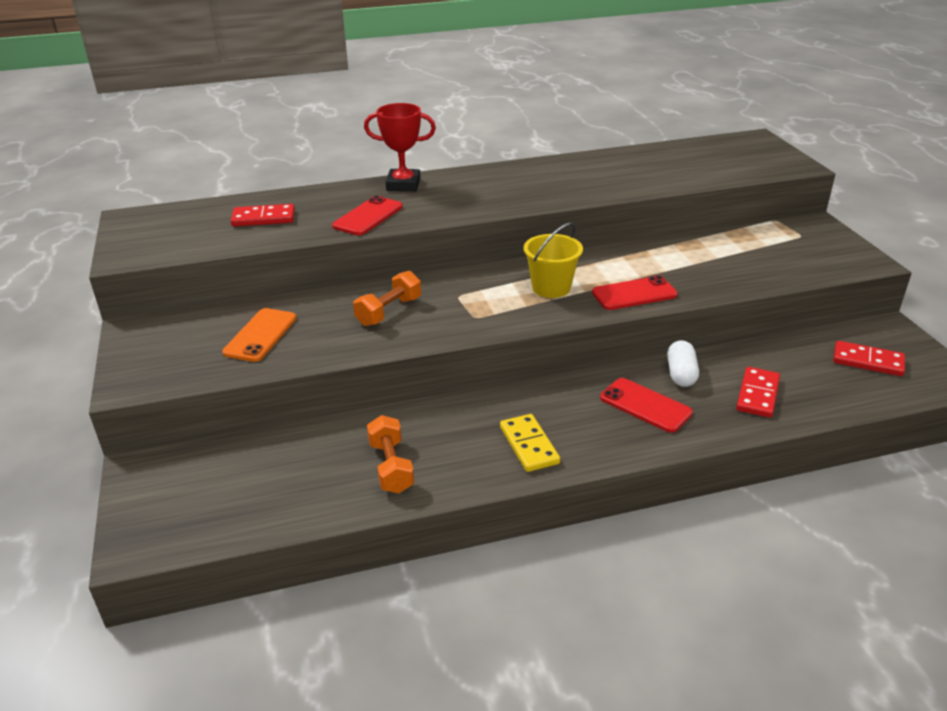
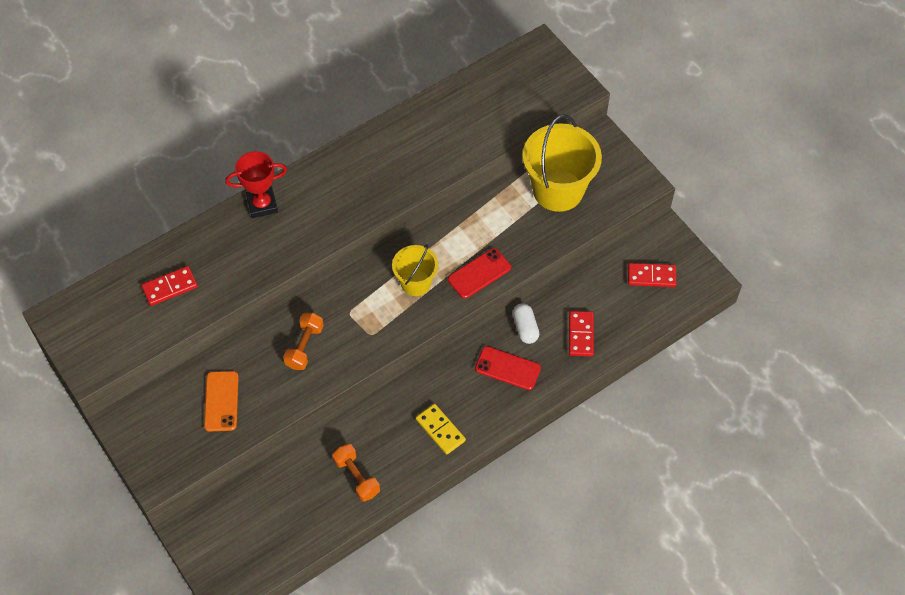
camera: 20 degrees left, 25 degrees up
(368, 216) = (255, 261): red phone -> none
(754, 250) = (558, 190): none -> yellow bucket

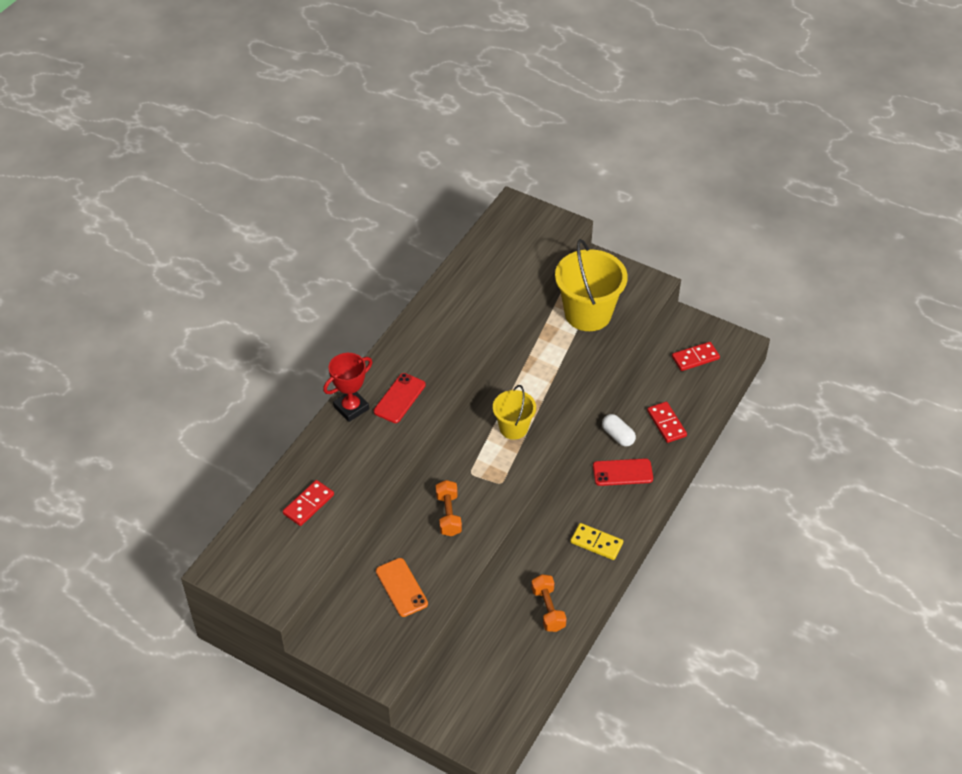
camera: 25 degrees left, 10 degrees down
(356, 477) = (548, 609): orange dumbbell -> orange dumbbell turned 45 degrees clockwise
(479, 273) = (563, 401): red phone -> red phone (399, 398)

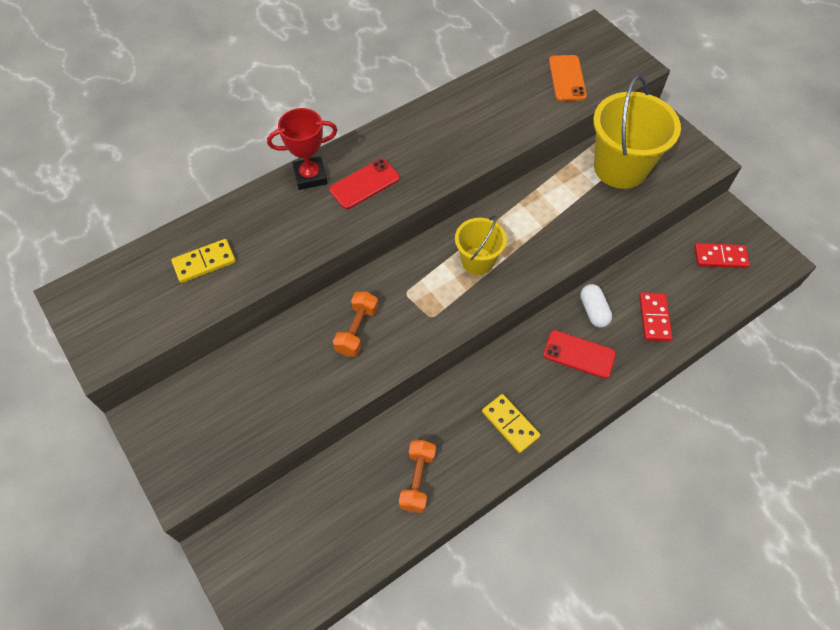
camera: 25 degrees right, 10 degrees up
(308, 504) = (204, 262): red domino -> yellow domino
(401, 587) = (261, 393): orange phone -> orange phone (567, 78)

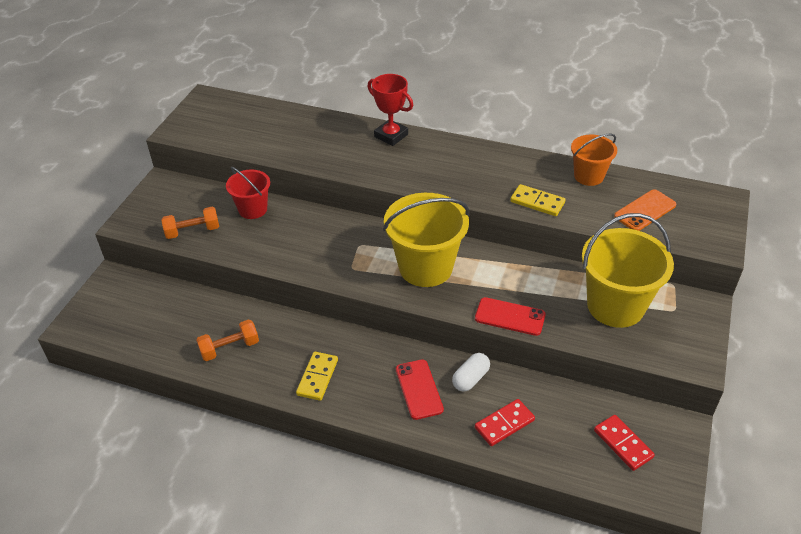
camera: 55 degrees right, 15 degrees down
(204, 262) = (276, 131): yellow domino -> yellow domino (537, 202)
(273, 353) = (253, 209): none -> red bucket
(357, 330) = (305, 237): orange dumbbell -> orange dumbbell (192, 231)
(364, 184) = (411, 162): red phone -> red phone (510, 317)
(477, 261) = (425, 267): yellow bucket -> yellow bucket, size x1.75
(497, 82) = (588, 176): none -> orange bucket

